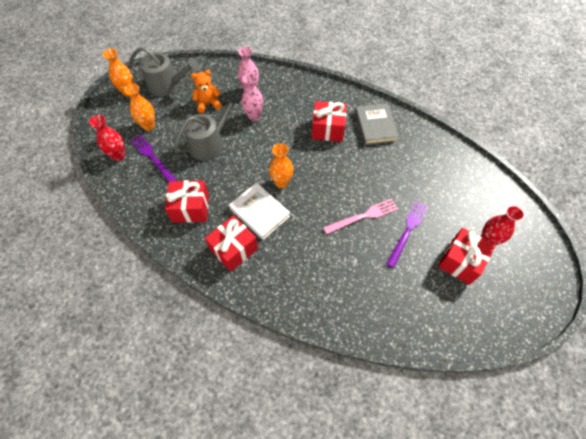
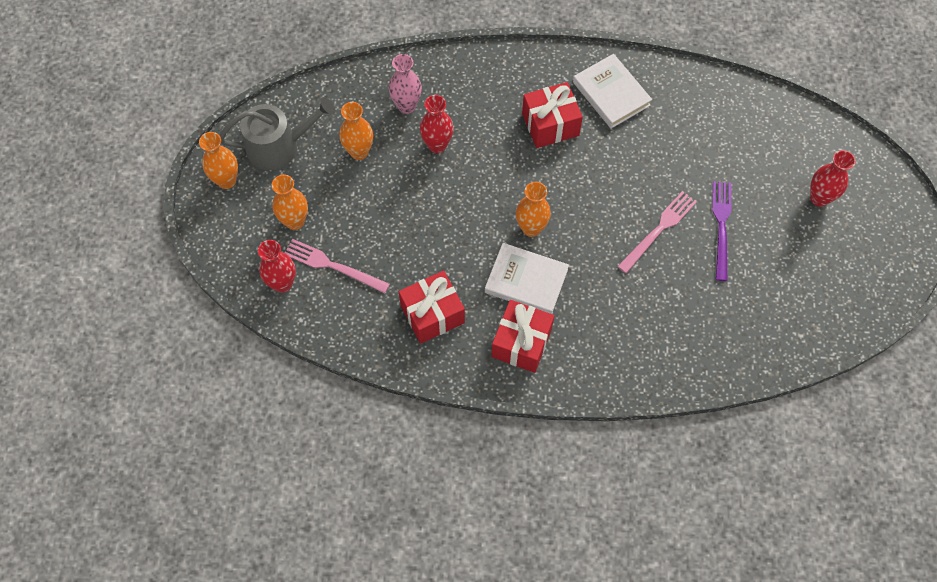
camera: 25 degrees left, 5 degrees up
(152, 157) = (333, 266): purple fork -> pink fork
(208, 103) = (359, 152): orange teddy bear -> orange vase
(209, 143) = (400, 212): grey watering can -> none
(254, 116) = (437, 145): pink vase -> red vase
(375, 126) = (611, 94): grey book -> white book
(460, 261) = (799, 238): red gift -> none

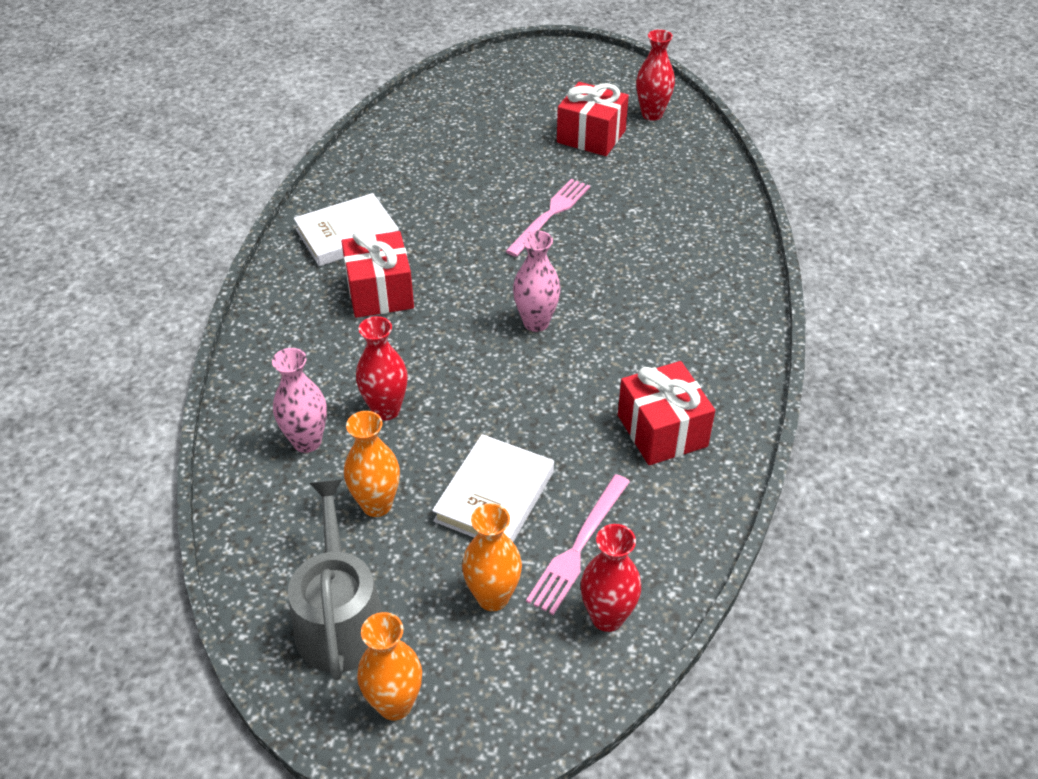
camera: 85 degrees left, 20 degrees down
(521, 343) = (703, 344): red gift -> red gift (591, 136)
(526, 281) = (614, 333): white book -> white book (495, 496)
(531, 228) = (536, 322): orange vase -> pink vase
(659, 230) = (550, 215): pink fork -> pink fork turned 75 degrees clockwise
(721, 226) = (550, 169): purple fork -> none
(819, 198) = (523, 101): red vase -> red vase (652, 114)

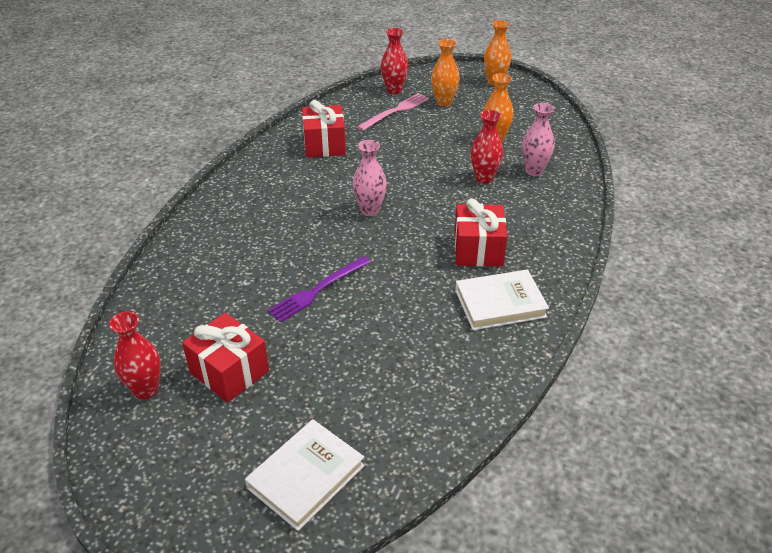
camera: 165 degrees left, 5 degrees down
(340, 618) = (517, 106): grey watering can -> none
(495, 496) = (430, 133): white book -> white book (306, 477)
(550, 215) = (318, 290): pink fork -> purple fork

